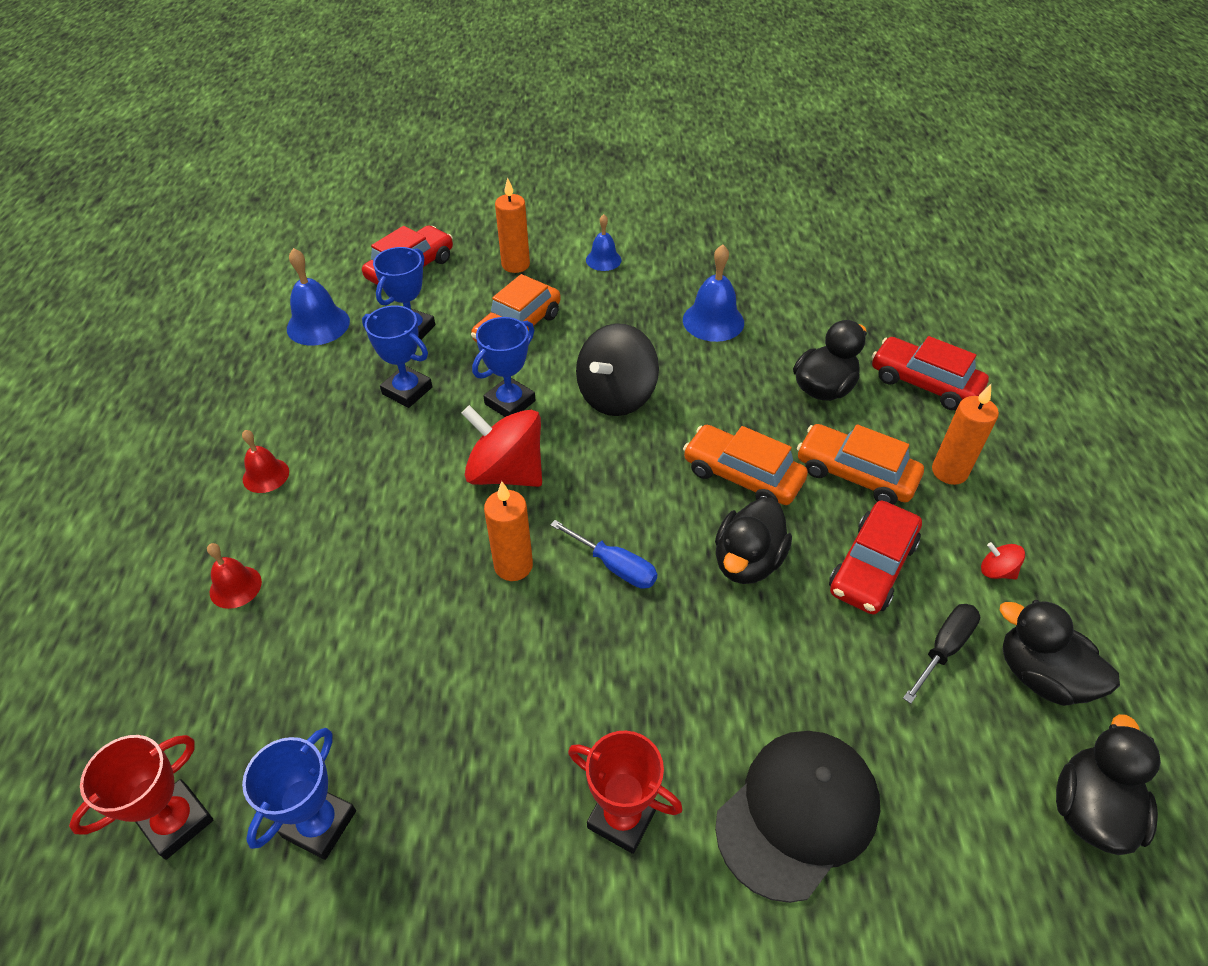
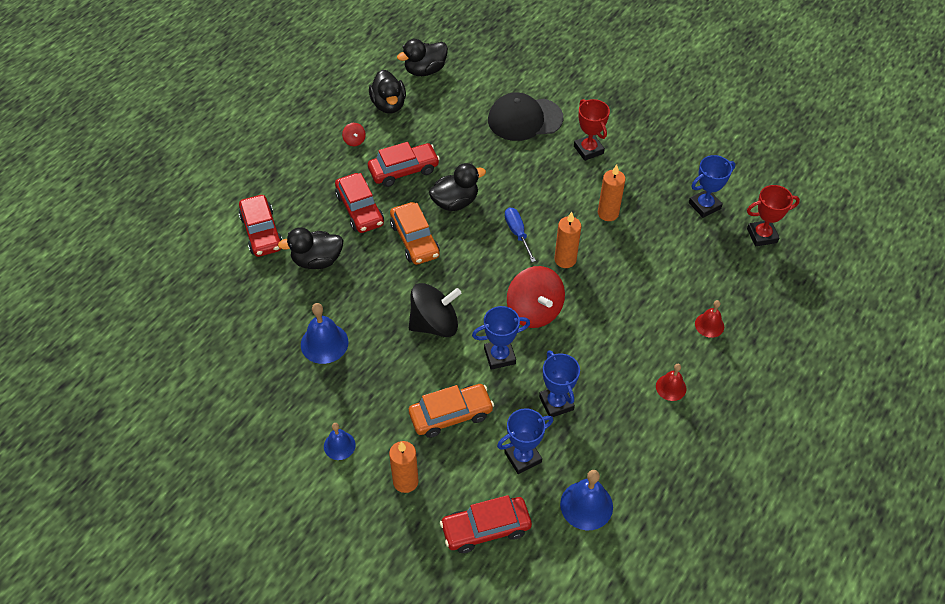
camera: 145 degrees left, 5 degrees up
(855, 474) = (359, 209): orange car -> red car
(943, 649) = (413, 130): black screwdriver -> none
(949, 472) = (315, 186): orange candle -> orange candle (608, 213)

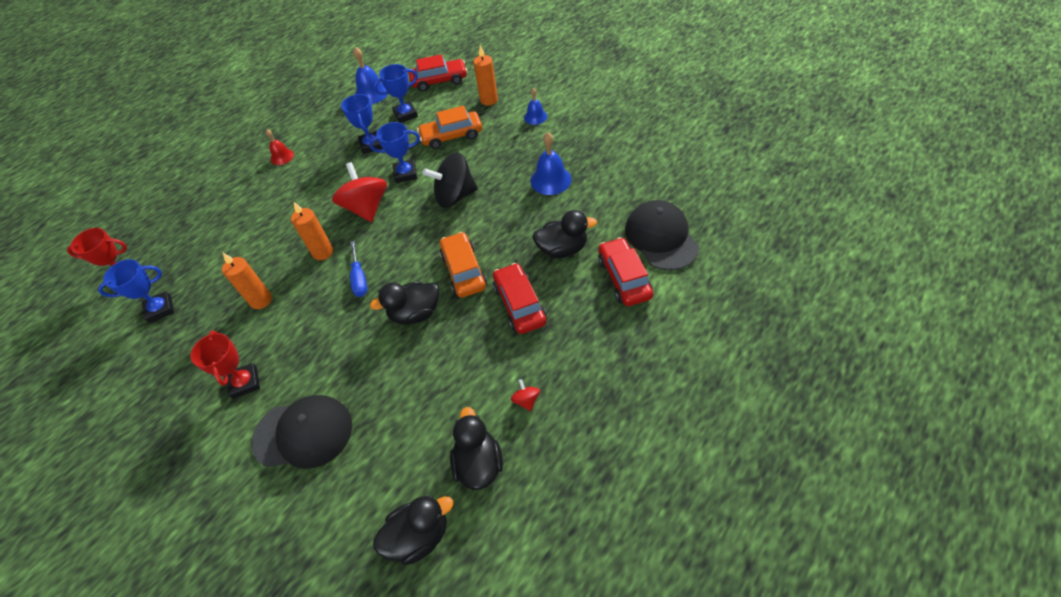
camera: 170 degrees left, 0 degrees up
(217, 271) = (661, 237): none -> black cap
(404, 170) = (467, 354): red car -> none
(709, 325) = (226, 199): red bell -> none

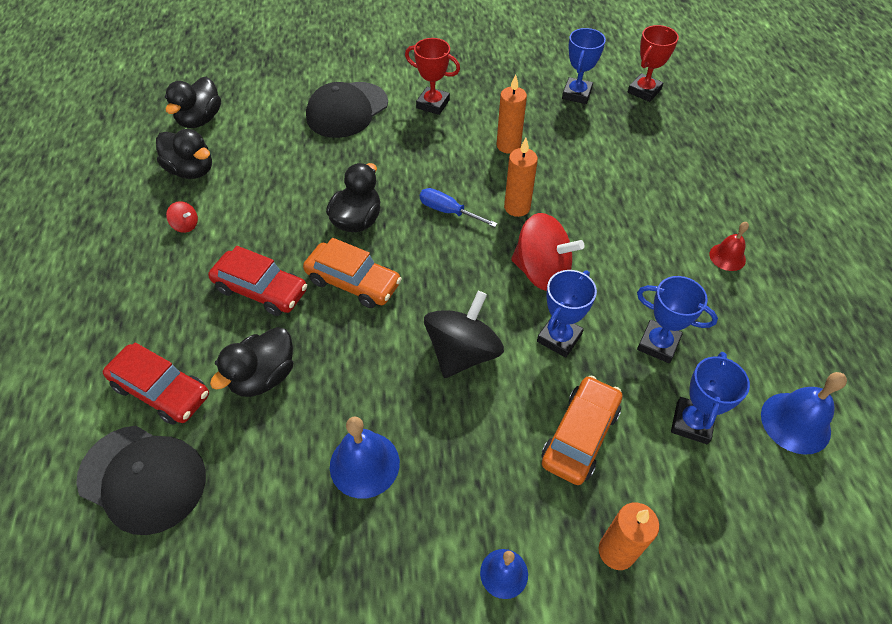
camera: 130 degrees right, 0 degrees up
(439, 81) = (746, 531): red car -> none

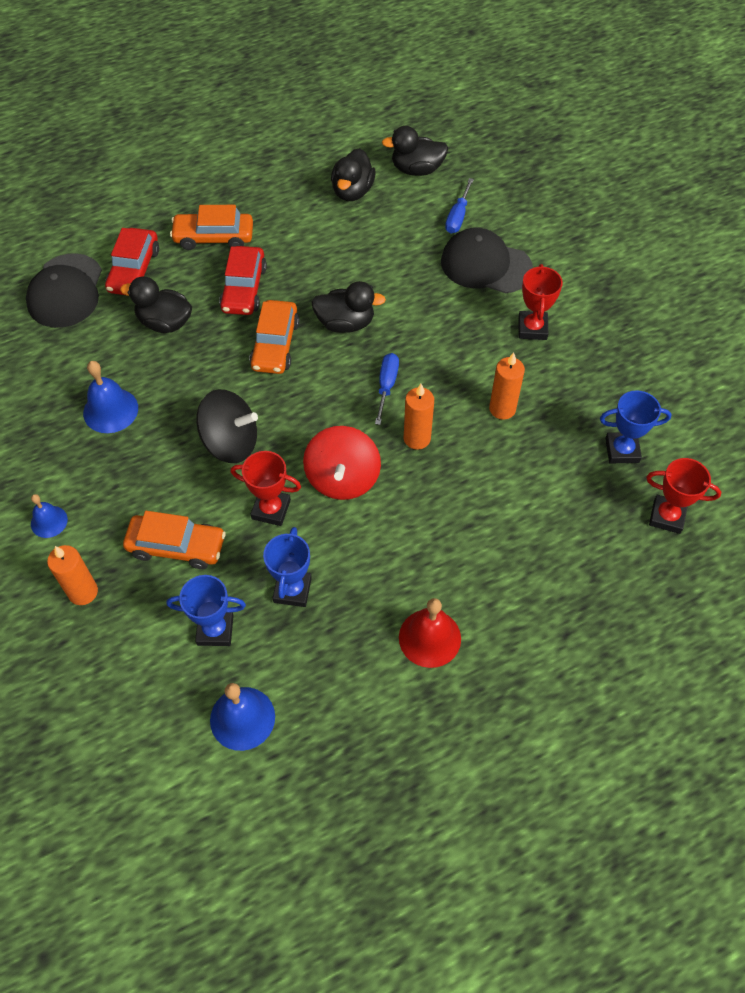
camera: 70 degrees right, 5 degrees up
(167, 299) = (214, 237): none -> orange car
(186, 225) = (290, 215): red spinning top -> none
(279, 110) = (458, 216): none -> blue screwdriver
(559, 338) = (271, 509): blue trophy -> red trophy
(727, 257) = (429, 638): red bell -> red bell, size x1.60

